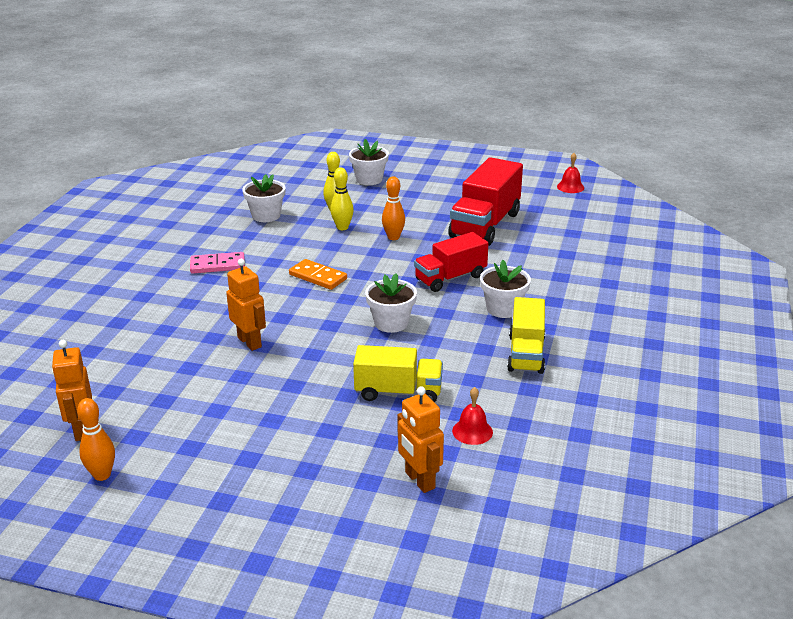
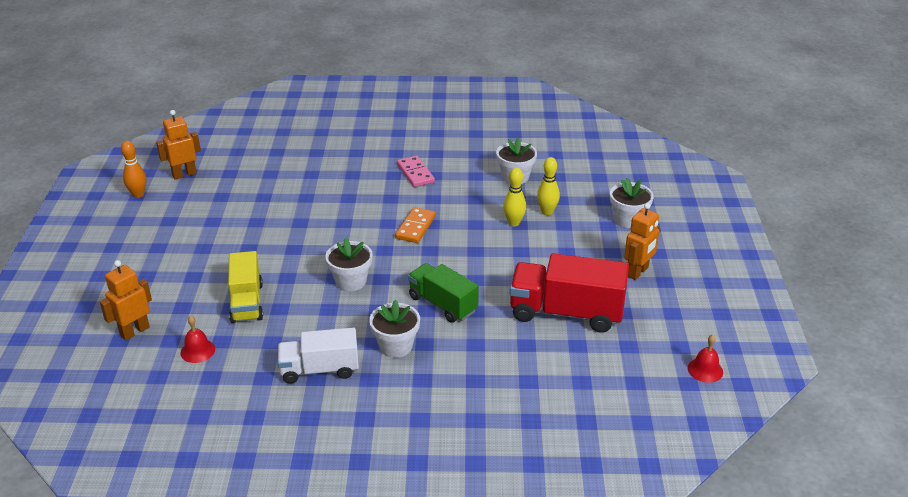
camera: 75 degrees right, 5 degrees up
(250, 342) = (303, 215): orange robot -> orange robot (638, 272)
(393, 237) = (509, 256): orange bowling pin -> none
(450, 278) = (442, 304): red truck -> green truck
(526, 354) = (319, 370): yellow truck -> white truck

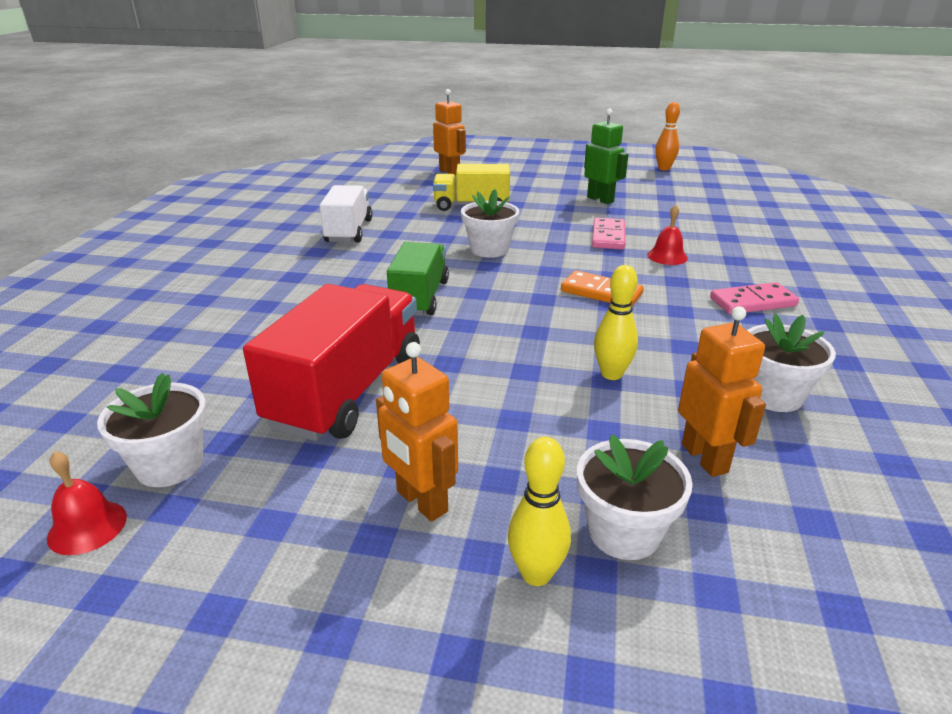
camera: 100 degrees right, 5 degrees down
(184, 174) = (707, 183): orange robot -> orange robot (705, 458)
(197, 351) = (410, 190): red bell -> red bell (667, 256)
(228, 230) = (600, 199): none -> green robot
(316, 225) = (608, 236): none -> pink domino
(396, 346) = (359, 266): white flower pot -> white flower pot (169, 465)
(442, 304) = (420, 297): green truck -> green truck turned 45 degrees counterclockwise
(547, 212) = (649, 416): yellow bowling pin -> yellow bowling pin (536, 574)

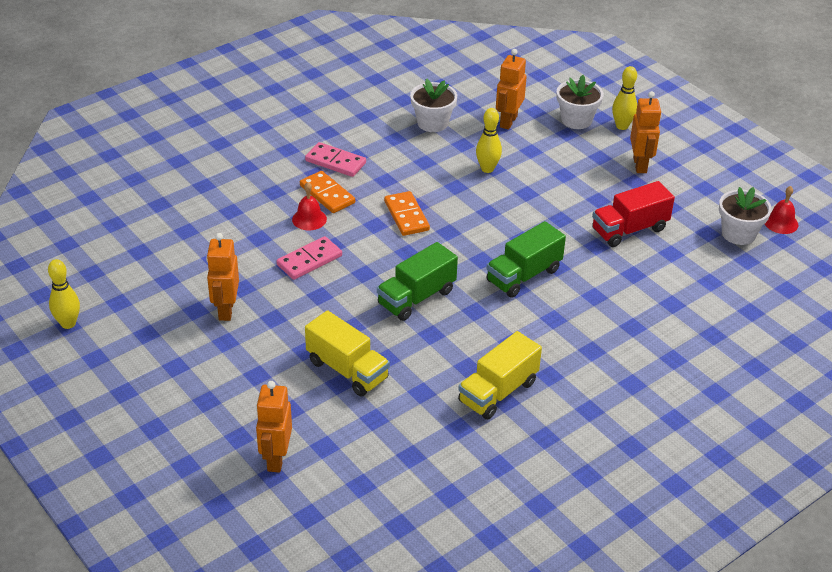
camera: 140 degrees left, 10 degrees up
(347, 391) = (629, 229): red truck -> red truck, size x0.66
(349, 231) = (498, 392): white truck -> yellow truck
(489, 249) = (416, 297): white flower pot -> green truck
(600, 199) = (225, 310): green robot -> orange robot
(664, 168) = (68, 323): orange bowling pin -> yellow bowling pin
(696, 276) = (327, 194): none -> orange domino

